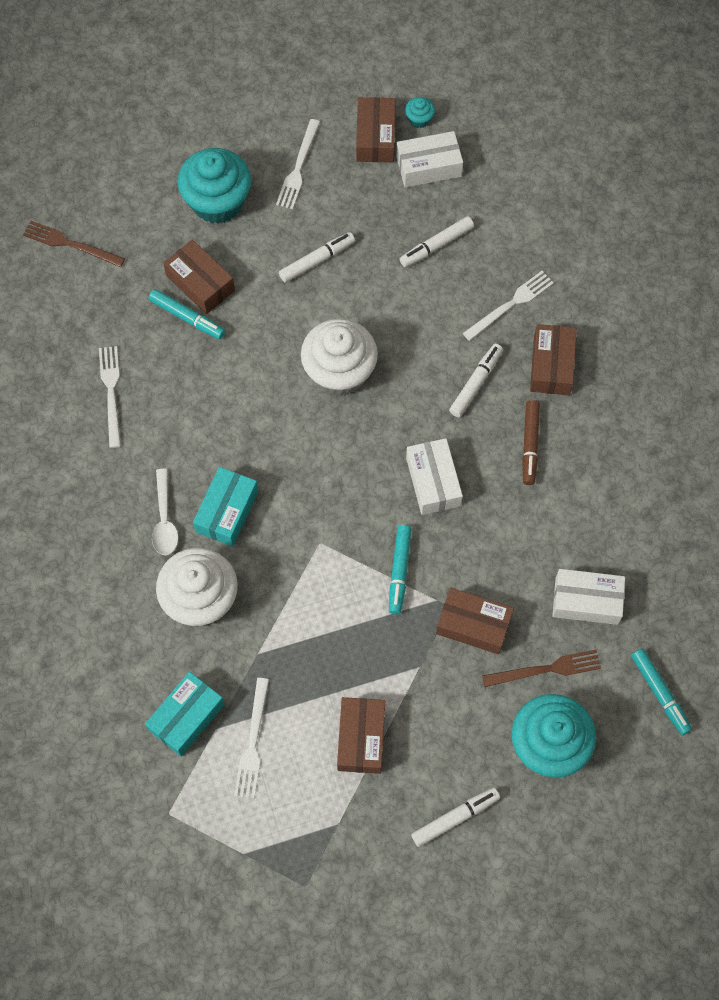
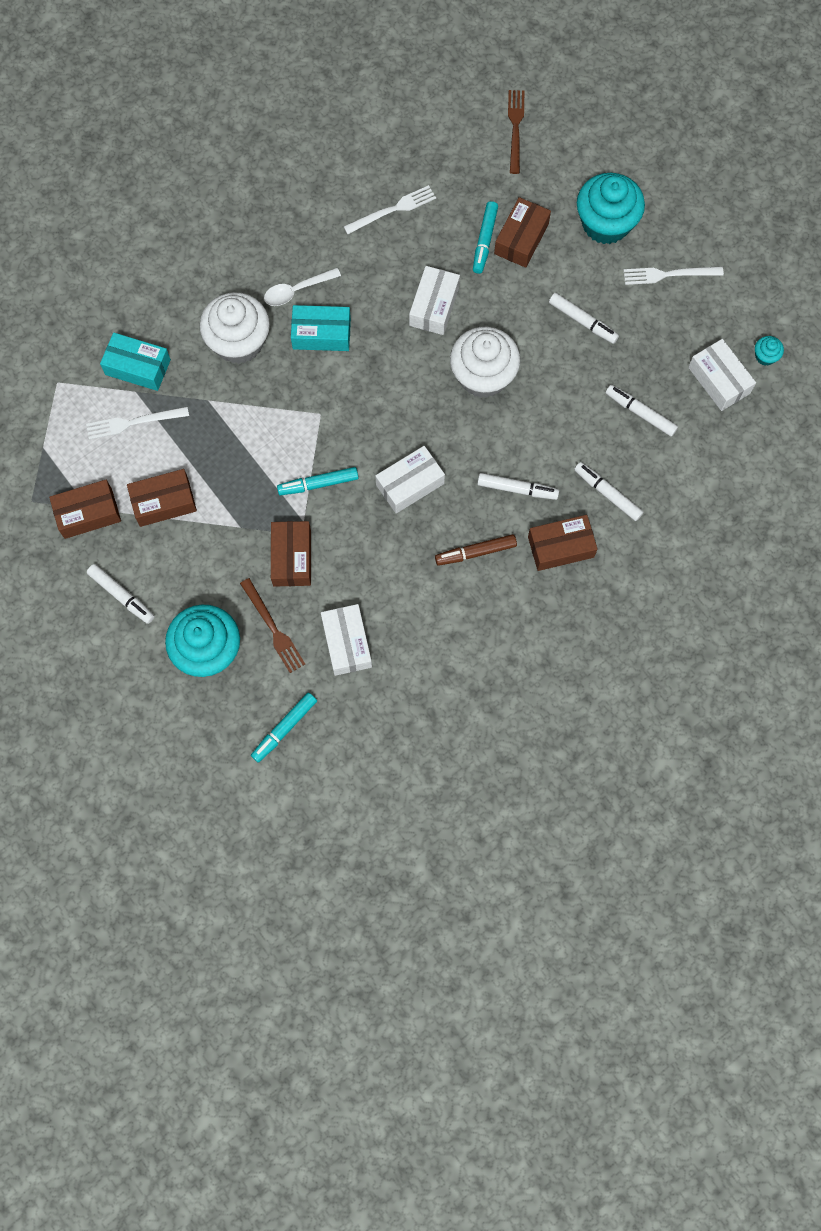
camera: 70 degrees right, 5 degrees up
(241, 391) = (434, 306): none -> white box
(375, 137) = (729, 326): brown box -> brown box (88, 513)
(510, 304) = (607, 493): white fork -> white marker

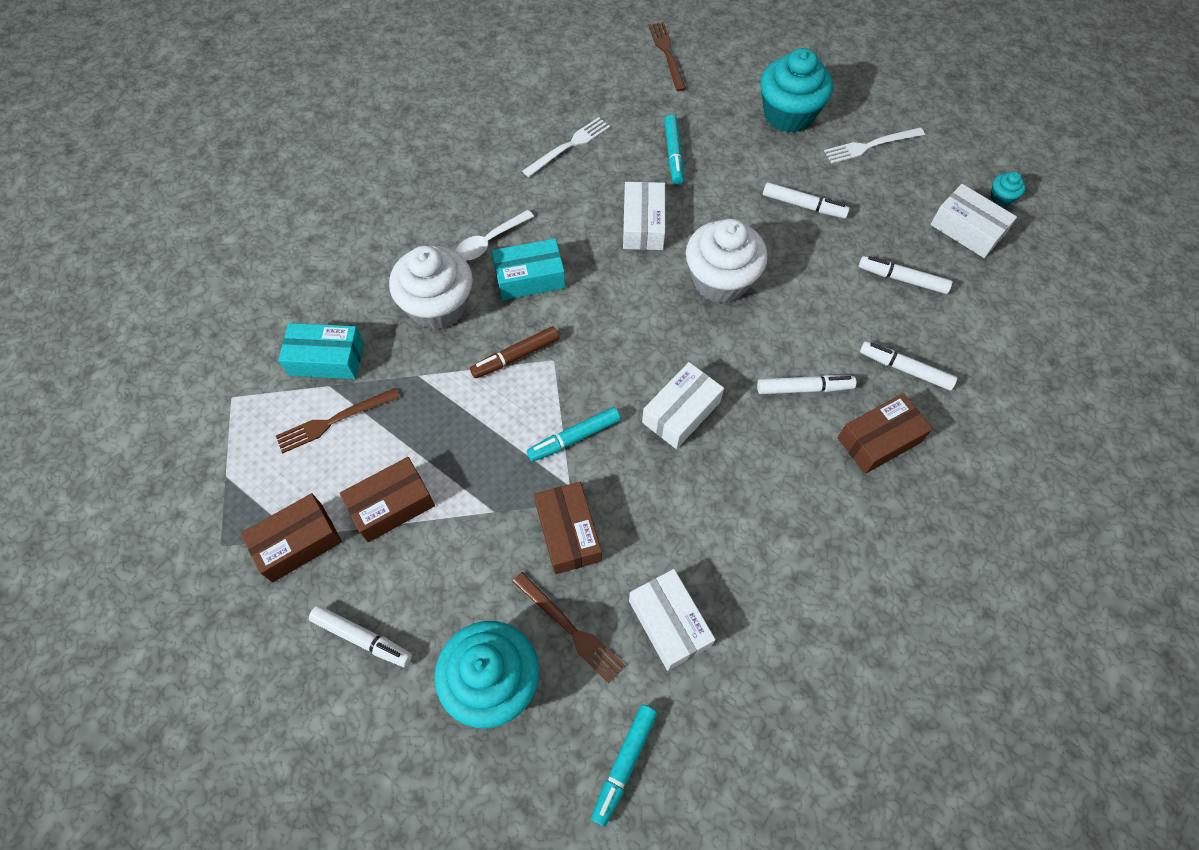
camera: 15 degrees left, 10 degrees down
(133, 422) = (334, 421): white fork -> brown fork
(475, 552) = (785, 470): brown marker -> brown marker (516, 356)
(521, 239) = (710, 145): brown box -> none

